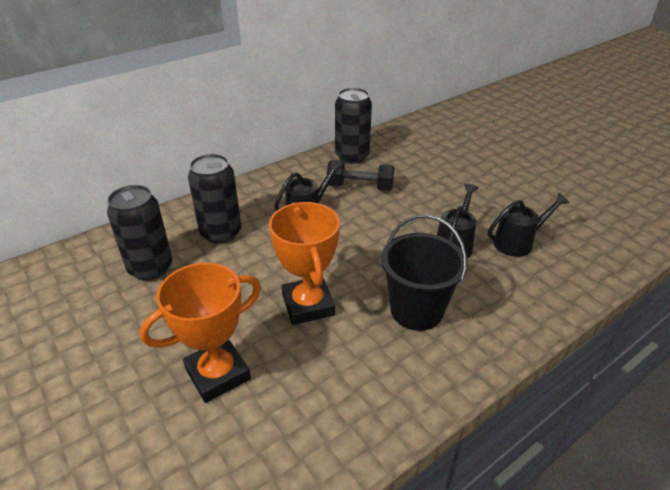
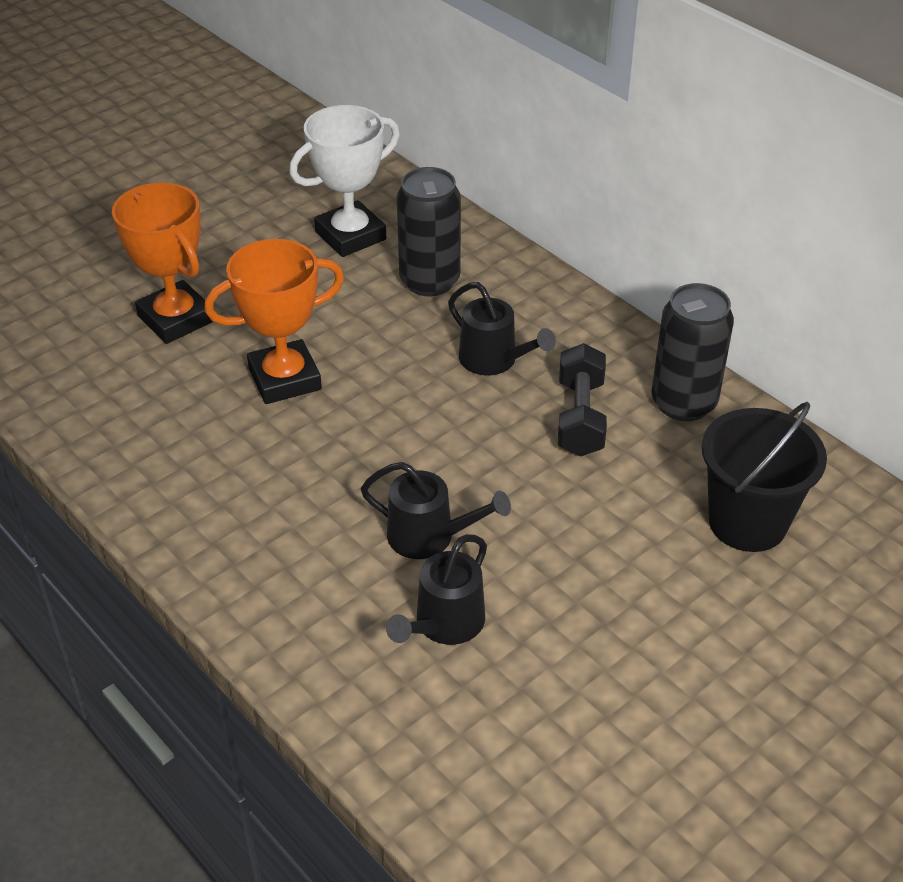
camera: 85 degrees right, 5 degrees up
(150, 268) = (350, 235): black can -> white trophy
(416, 310) = (274, 485): black bucket -> black bucket (747, 522)
(518, 242) = (444, 625): black watering can -> black watering can turned 60 degrees clockwise

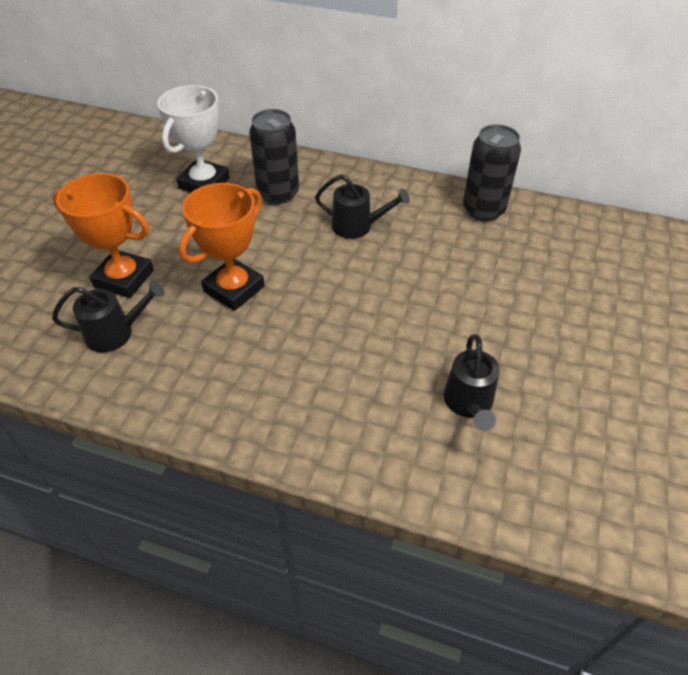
camera: 30 degrees left, 5 degrees up
(430, 537) = (412, 351): black watering can -> black watering can (116, 333)
(580, 417) = (435, 240): black dumbbell -> none
(747, 522) = (575, 263): black bucket -> none

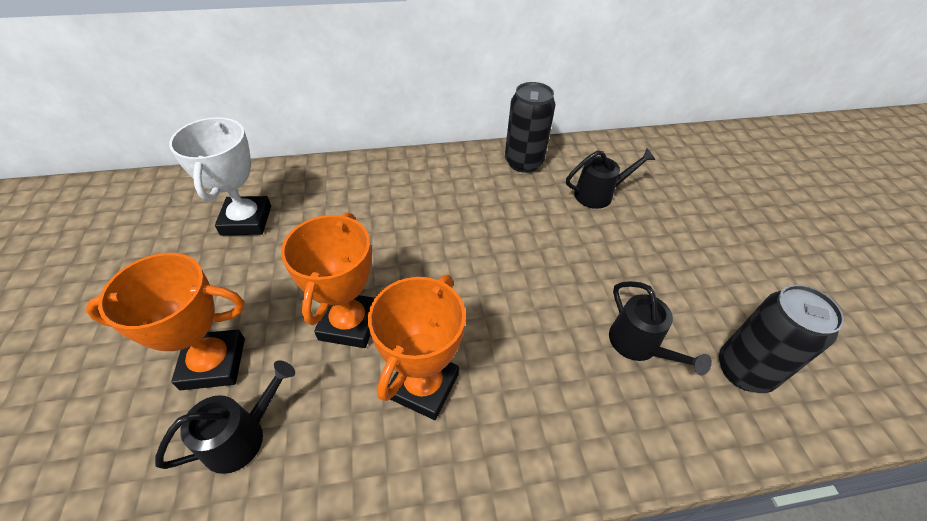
camera: 30 degrees left, 0 degrees up
(260, 355) = (423, 386): none -> orange trophy
(278, 193) = (332, 206): black can -> black can (744, 370)
(358, 226) = (429, 213): black watering can -> black watering can (599, 194)

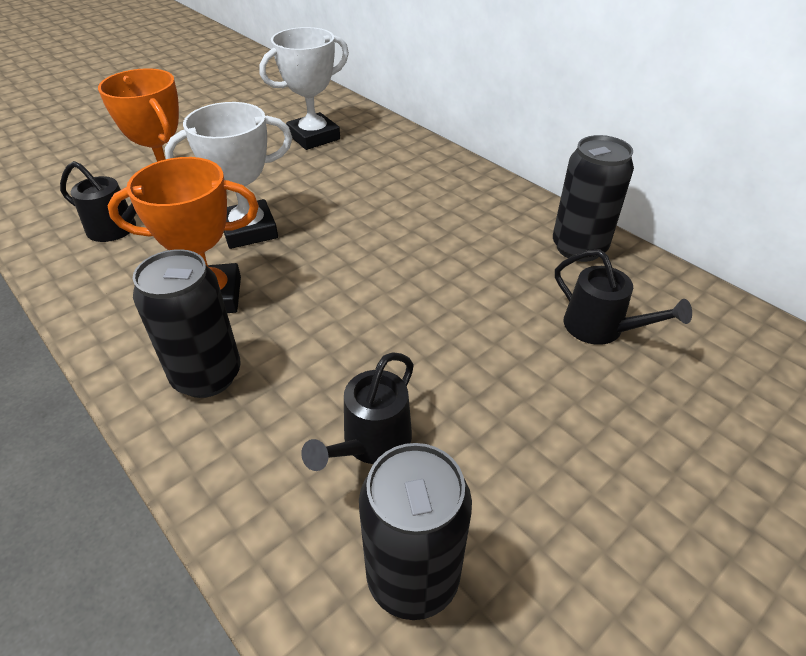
camera: 60 degrees right, 5 degrees down
(349, 323) = (249, 230): orange trophy -> white trophy
(523, 423) = (207, 376): none -> black can

